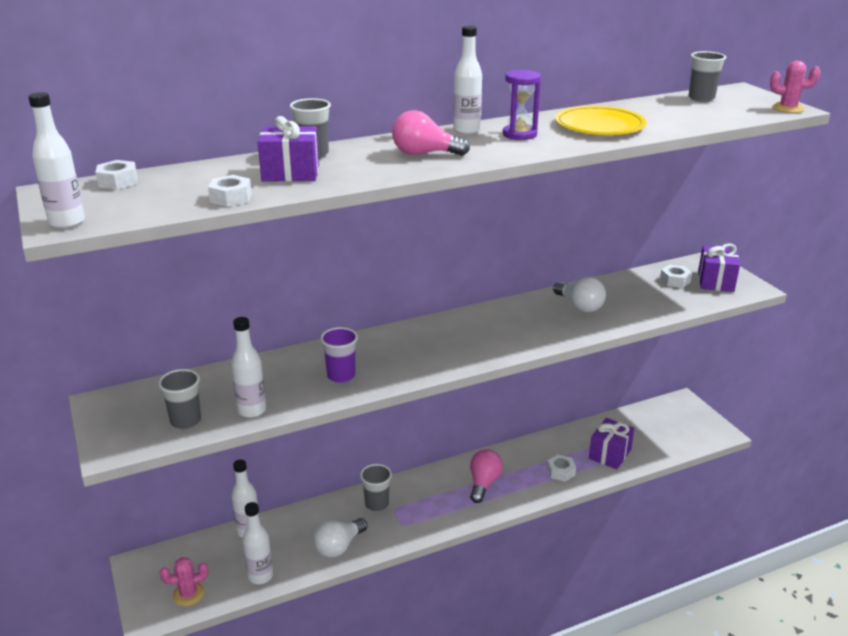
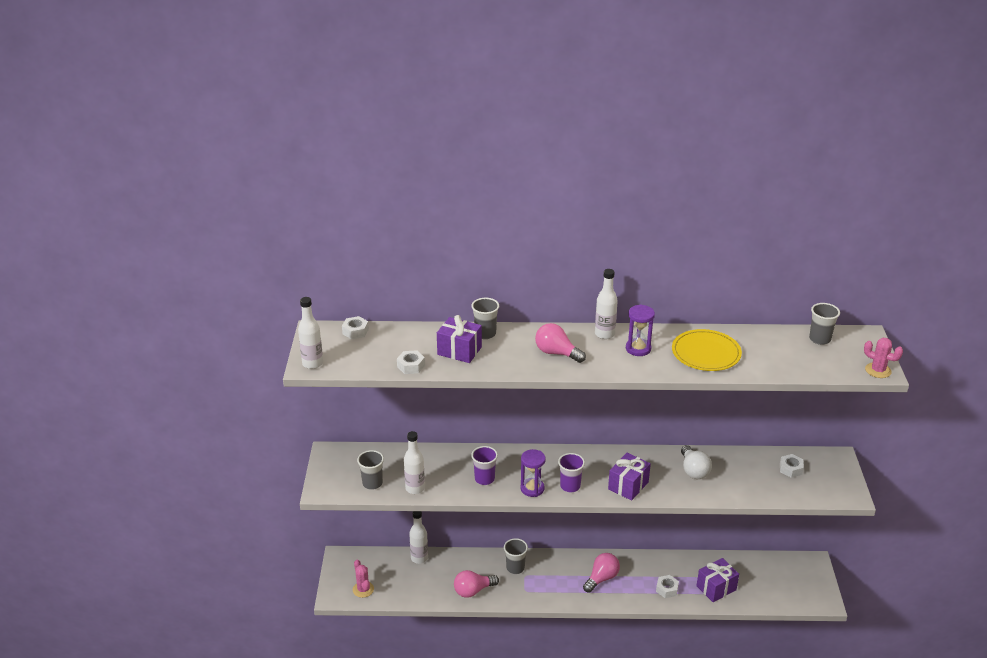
camera: 25 degrees right, 5 degrees up
(188, 594) = (363, 589): pink cactus -> pink cactus turned 60 degrees clockwise
(260, 576) = (412, 593): white bottle -> none
(339, 547) = (473, 591): white light bulb -> pink light bulb
(409, 370) = (532, 488): none -> purple hourglass
(454, 355) = (570, 486): none -> purple cup
(715, 281) = (825, 479): purple gift -> purple gift (628, 485)

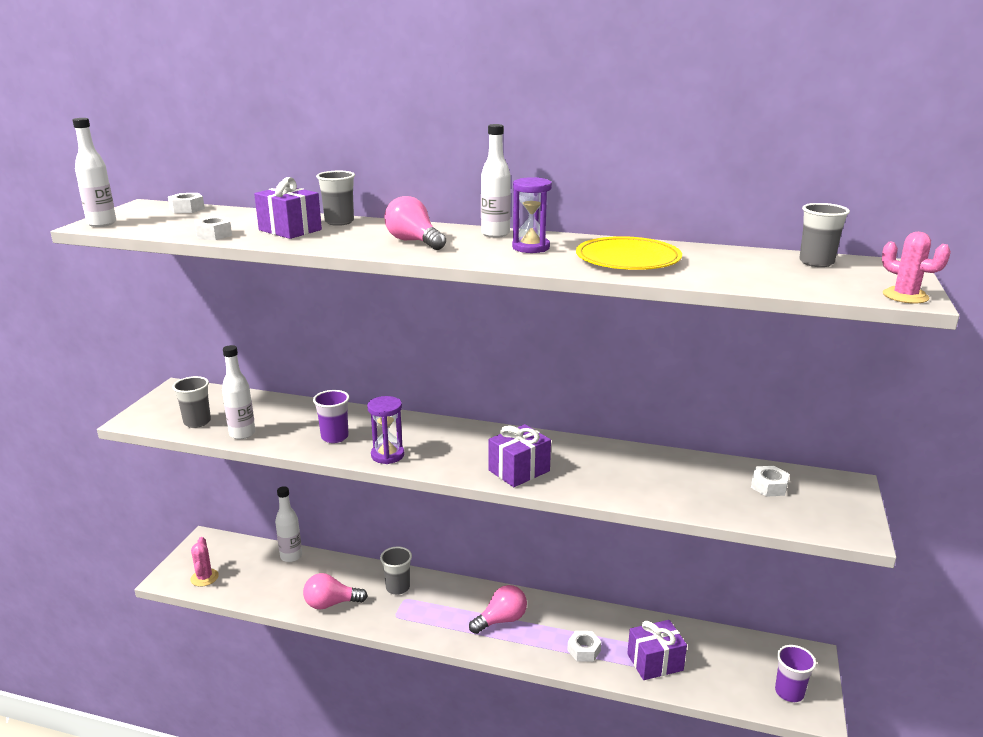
camera: 15 degrees right, 10 degrees down
(570, 486) = (439, 460): purple cup -> purple cup (789, 692)
(693, 470) = (621, 468): white light bulb -> none

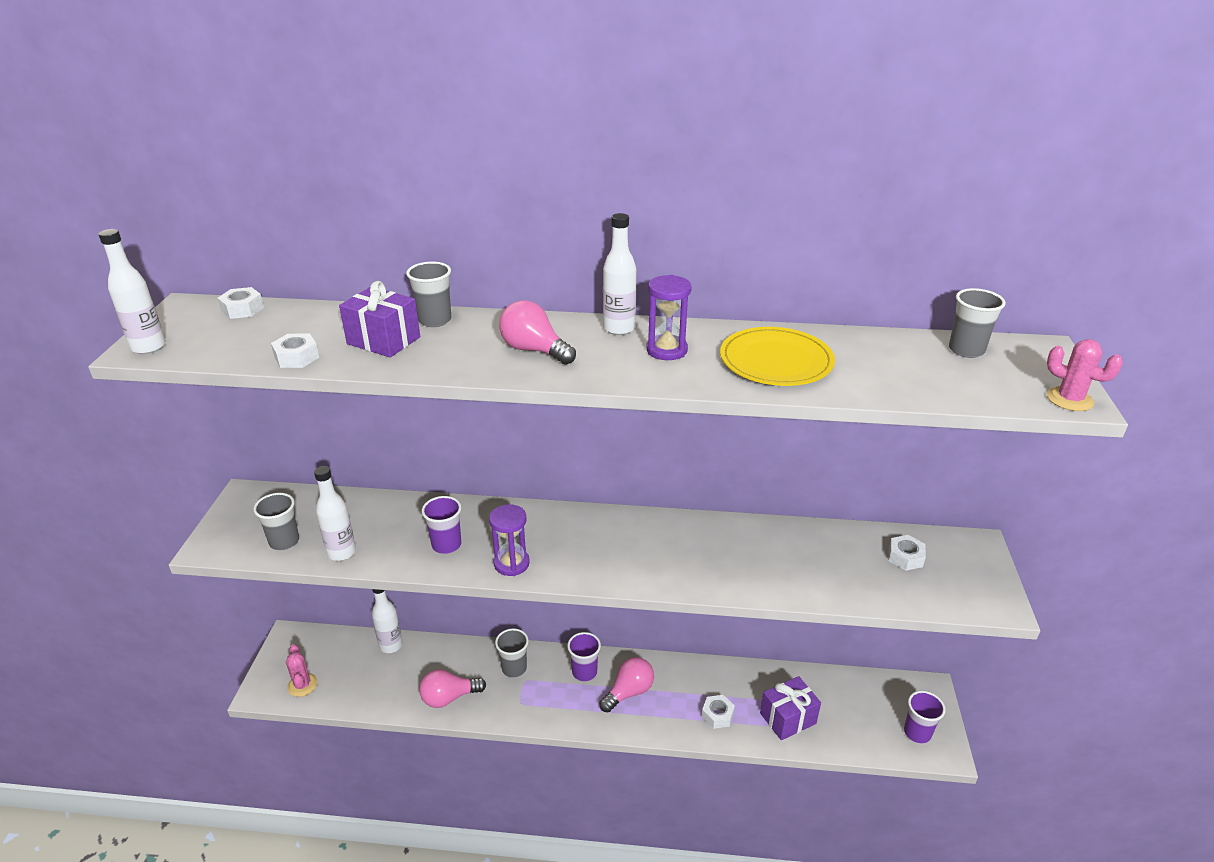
camera: 10 degrees left, 10 degrees up
(463, 599) = (584, 672): none -> purple cup
(519, 471) = (655, 568): purple gift -> none

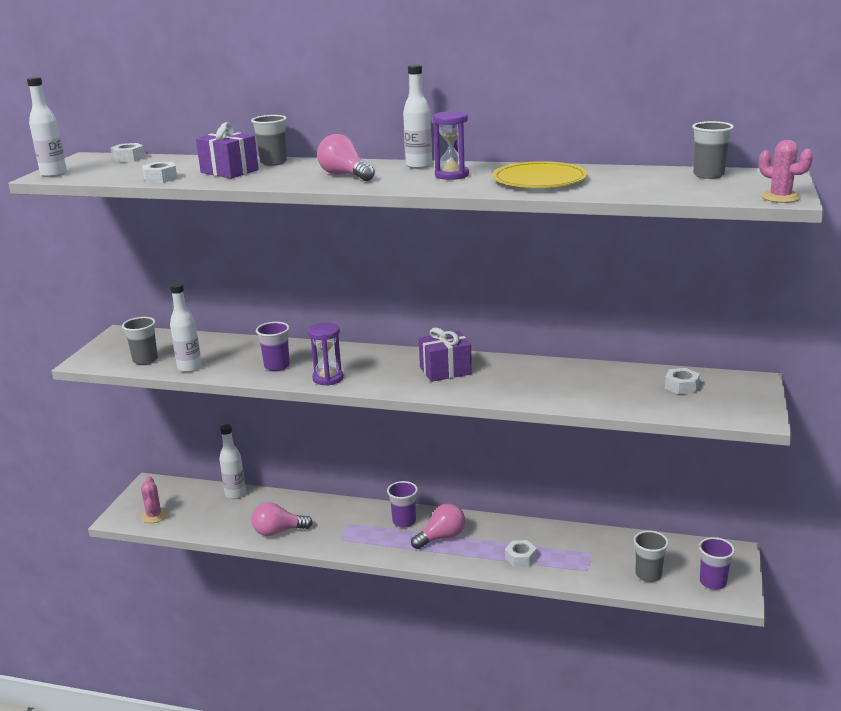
camera: 10 degrees right, 10 degrees down
(514, 668) = (341, 515): grey cup -> grey cup (648, 575)
(788, 718) = (587, 564): purple gift -> purple gift (445, 370)

